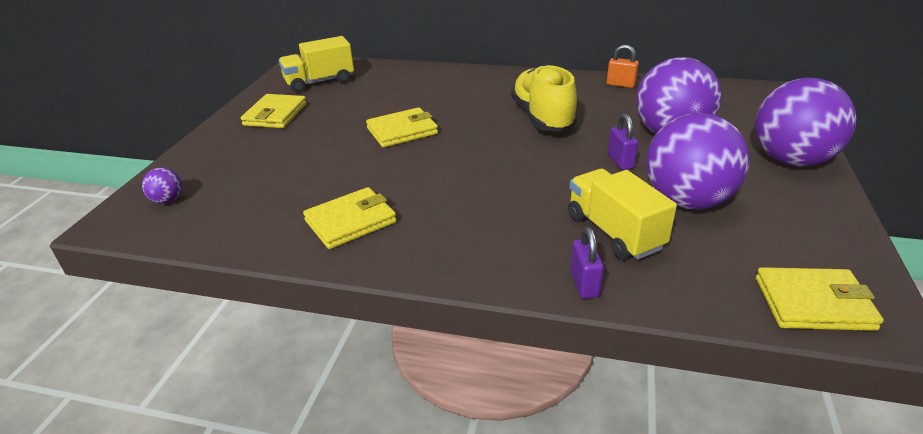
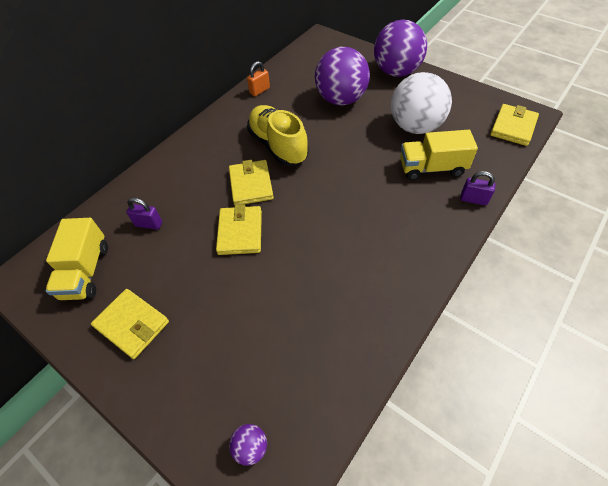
camera: 65 degrees left, 20 degrees up
(351, 221) = (359, 299): yellow wallet -> yellow wallet (251, 185)
(542, 118) = (278, 146): yellow shoe -> yellow shoe turned 45 degrees clockwise
(620, 161) = (359, 134): purple padlock -> purple padlock (149, 224)
(687, 201) = (415, 126): purple ball -> white ball

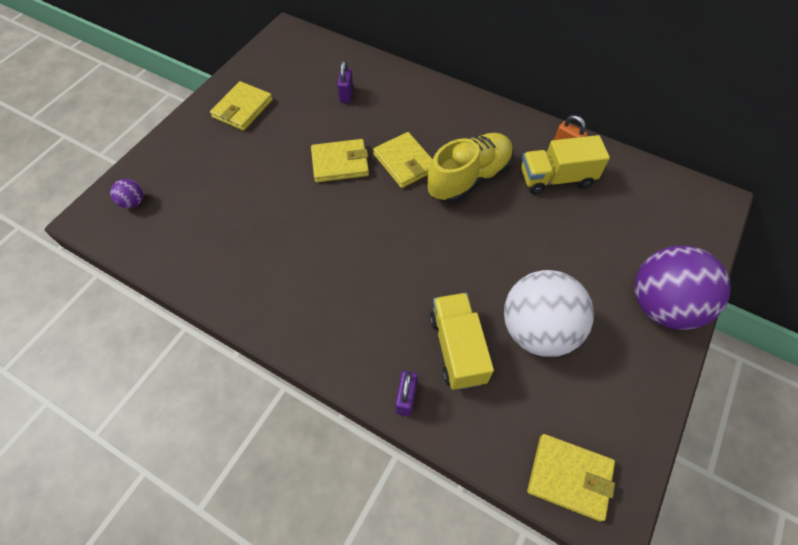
camera: 80 degrees right, 5 degrees up
(86, 271) = (294, 68): yellow truck -> yellow truck (556, 178)
(251, 185) = (404, 162): yellow wallet -> yellow wallet turned 75 degrees clockwise
(341, 99) = (573, 236): purple ball -> none

